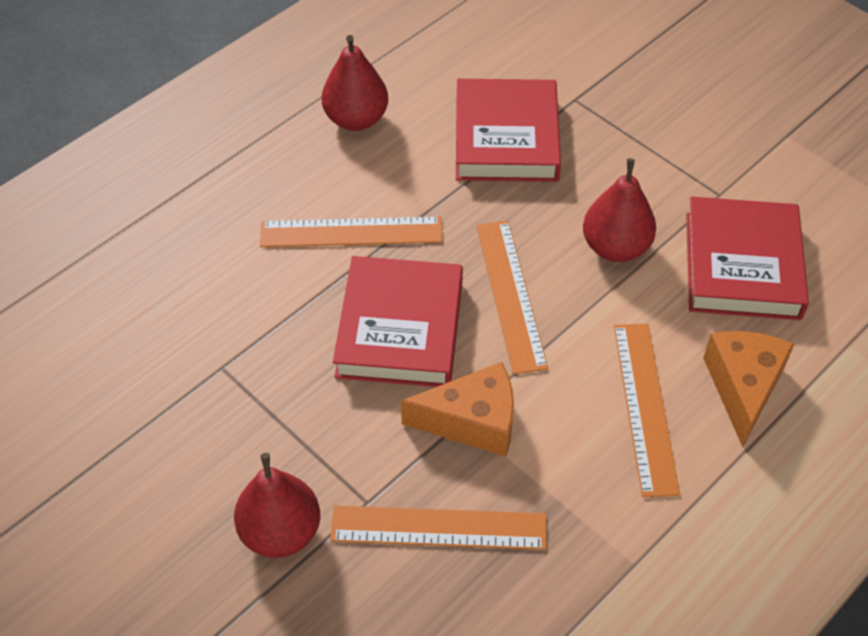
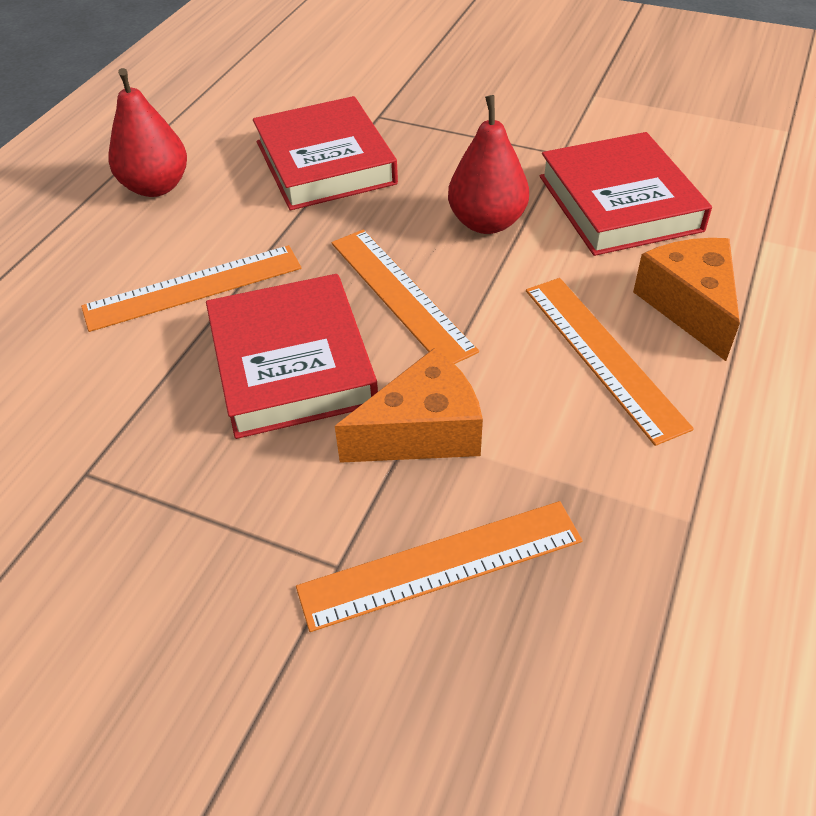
camera: 20 degrees left, 5 degrees down
(281, 532) = (238, 645): red pear -> none

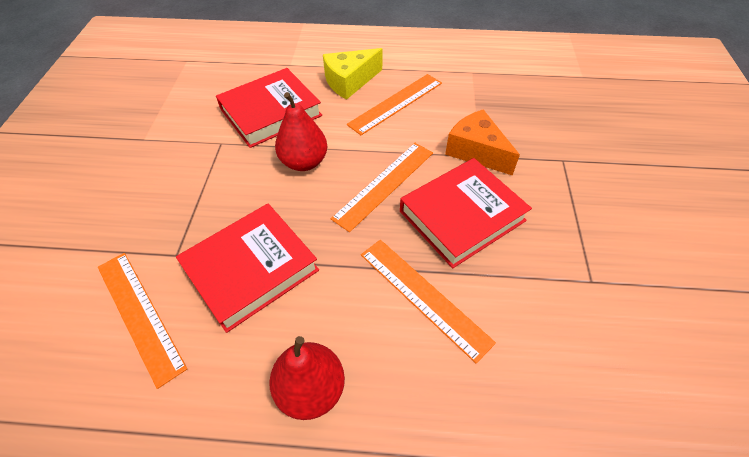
camera: 110 degrees left, 5 degrees up
(441, 564) = (538, 130): orange ruler -> orange ruler (139, 315)
(689, 306) = (349, 82): orange cheese -> yellow cheese

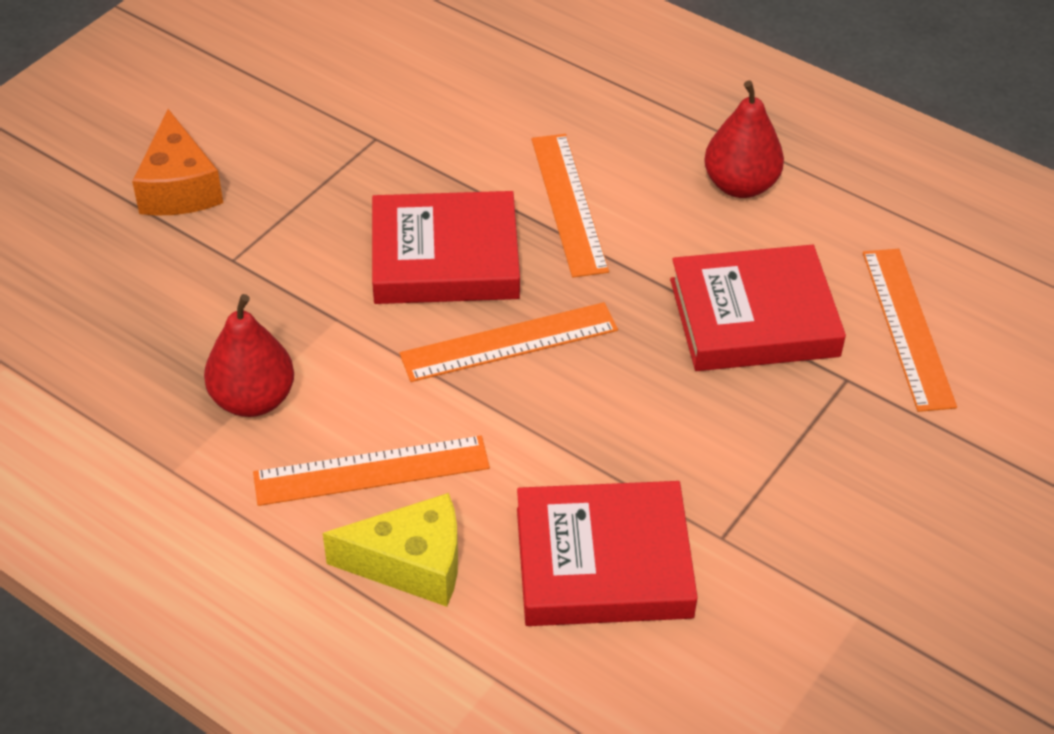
camera: 150 degrees left, 5 degrees down
(304, 162) = (602, 433): red pear -> red pear (253, 399)
(476, 151) = (334, 326): orange cheese -> orange cheese (179, 187)

